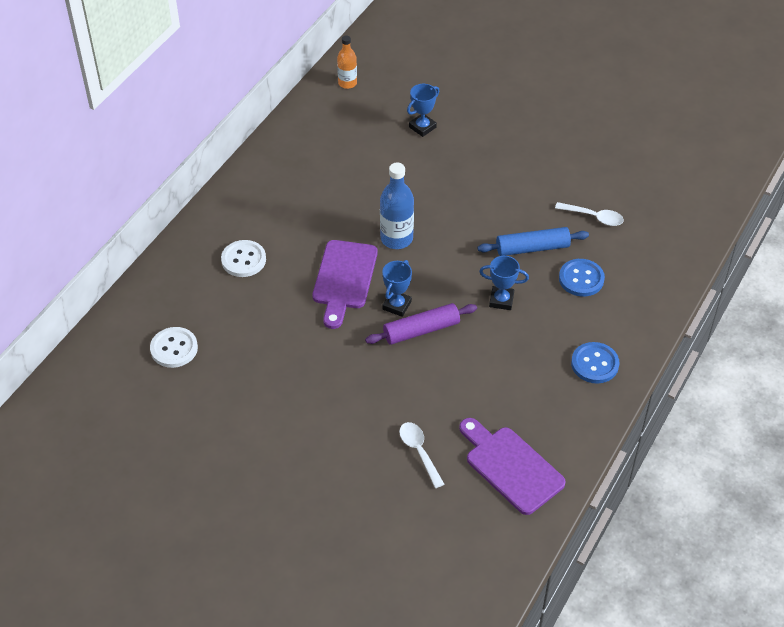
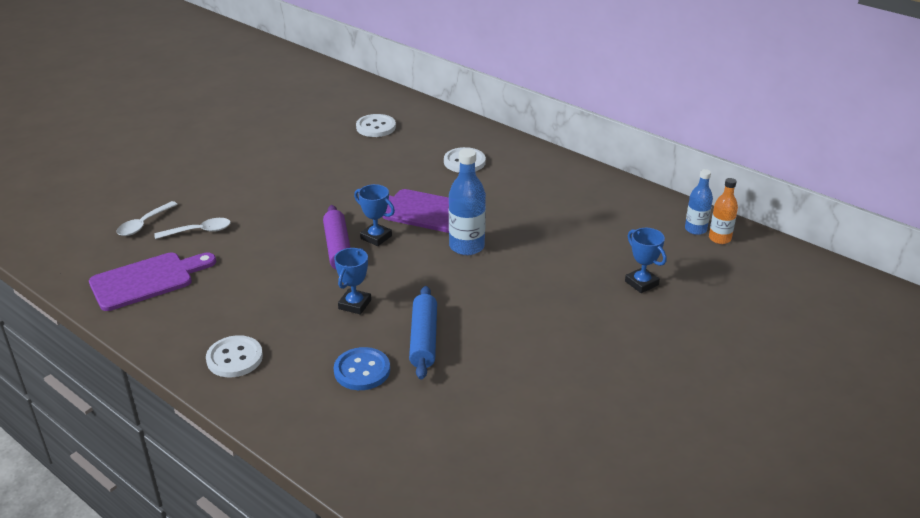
camera: 100 degrees right, 15 degrees down
(336, 96) = (695, 229): none -> blue bottle
(594, 217) = (460, 401): white spoon -> white spoon (144, 224)
(594, 364) = (234, 358): blue button -> white button

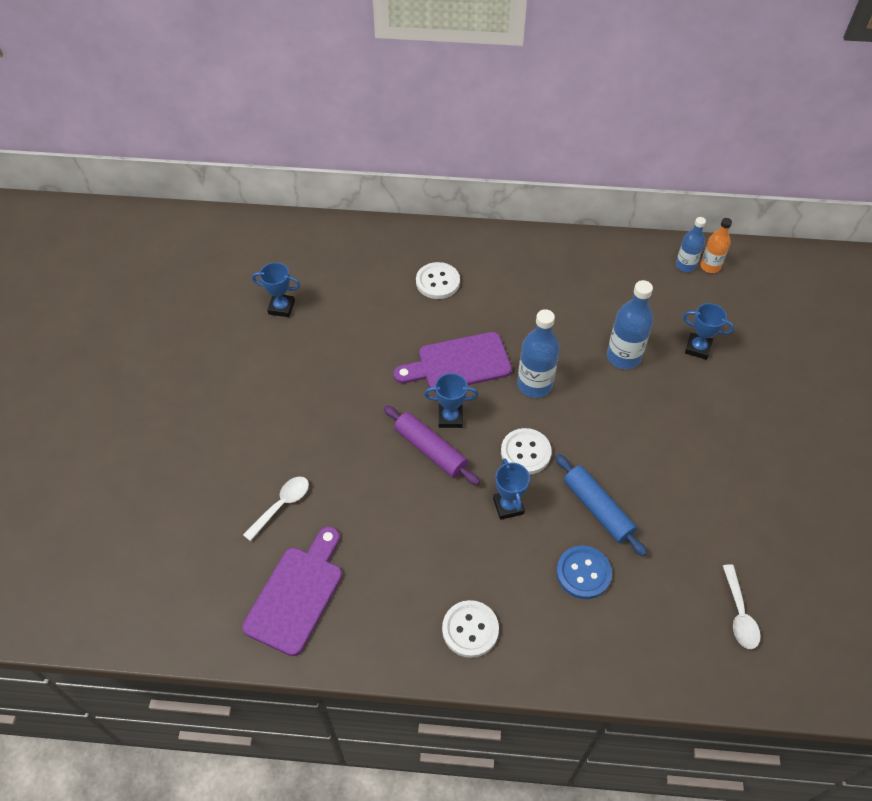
camera: 35 degrees left, 20 degrees up
(144, 224) = (216, 528): white spoon -> white spoon (739, 614)
(333, 134) = (281, 307): none -> blue trophy
(376, 127) = (314, 277): white button -> white button (525, 452)
(565, 261) = (623, 356): none -> blue bottle

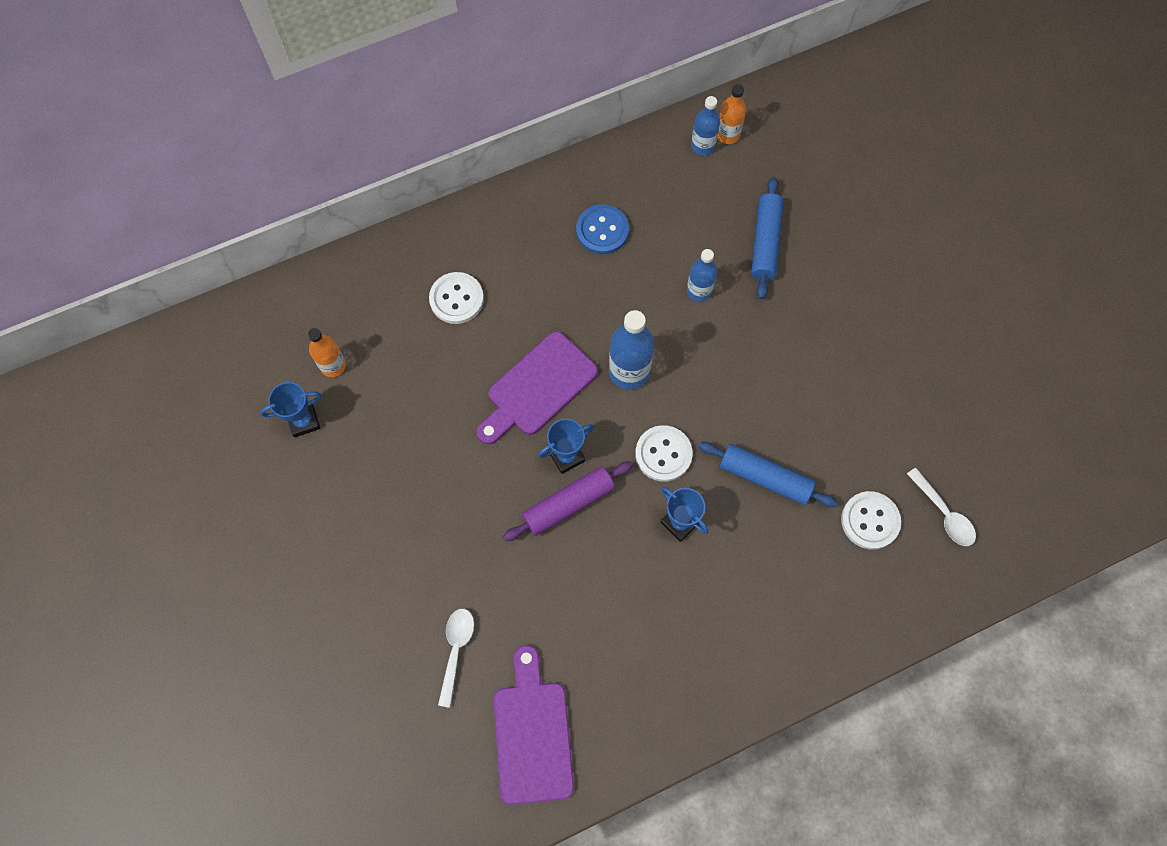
camera: 30 degrees left, 15 degrees up
(325, 284) = (333, 365): none -> orange bottle
(430, 450) = (568, 504): purple rolling pin -> purple rolling pin turned 45 degrees counterclockwise
(470, 629) = (717, 671): white button -> white button (870, 521)
(583, 573) = (787, 553): blue button -> blue button (602, 230)
(623, 356) = (699, 291): blue bottle -> blue bottle, size x0.64
(698, 348) = (765, 242): blue trophy -> blue rolling pin

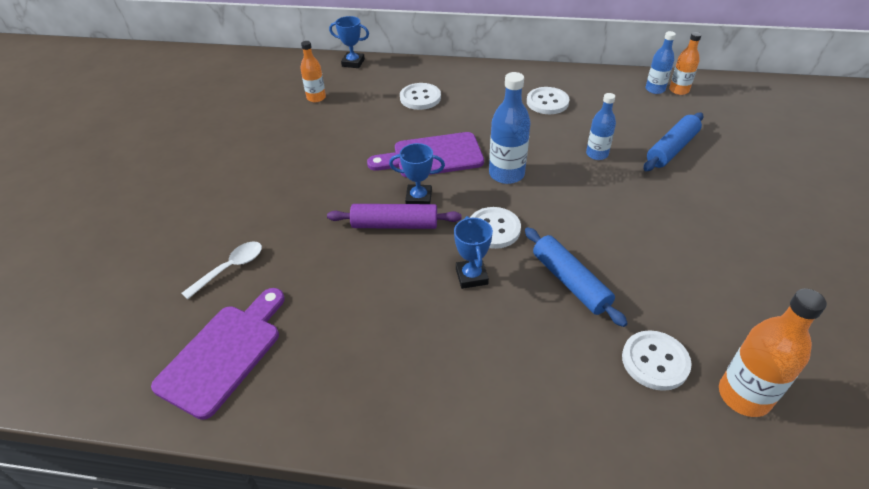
camera: 35 degrees right, 25 degrees down
(303, 421) = (272, 113): blue trophy -> blue trophy (353, 63)
(602, 230) = (547, 102): blue button -> white button
(944, 513) = (744, 395): white spoon -> orange bottle

